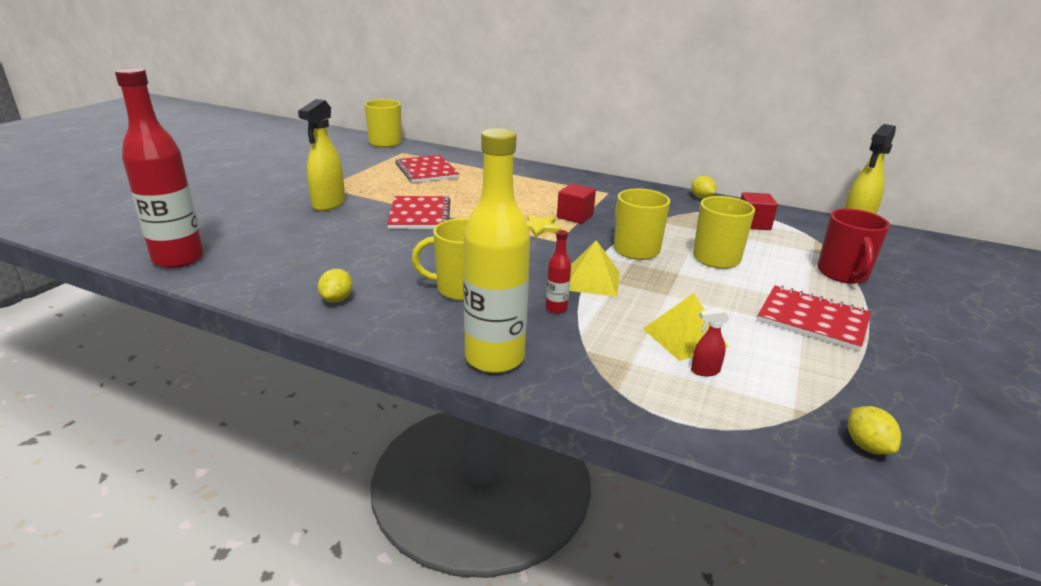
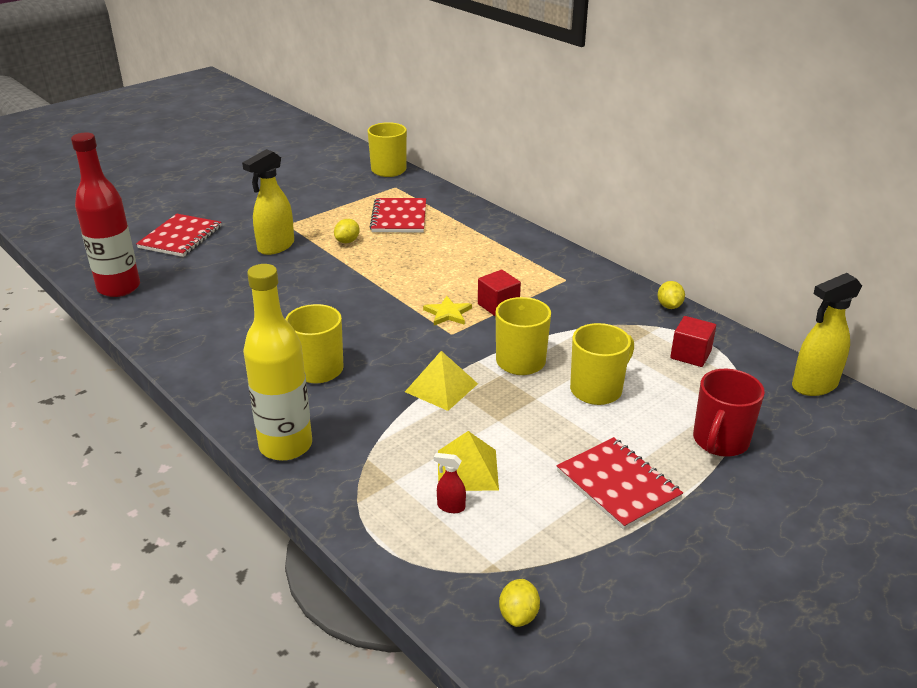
camera: 25 degrees right, 5 degrees up
(337, 299) = (208, 357): yellow lemon -> yellow lemon (347, 241)
(420, 215) = (347, 275): red notebook -> red notebook (180, 237)
(556, 309) = (380, 410): red bottle -> none

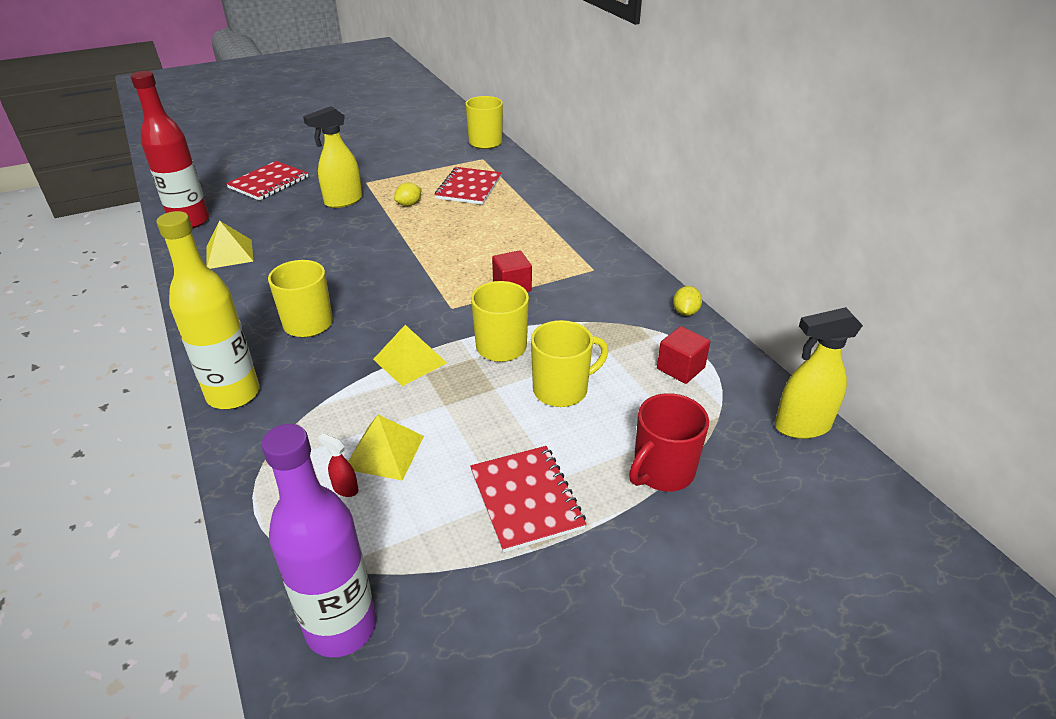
camera: 15 degrees right, 5 degrees up
(187, 315) = (229, 254): none -> yellow pyramid
(448, 313) = (459, 287): yellow star -> none
(518, 615) = (341, 627): yellow lemon -> purple bottle

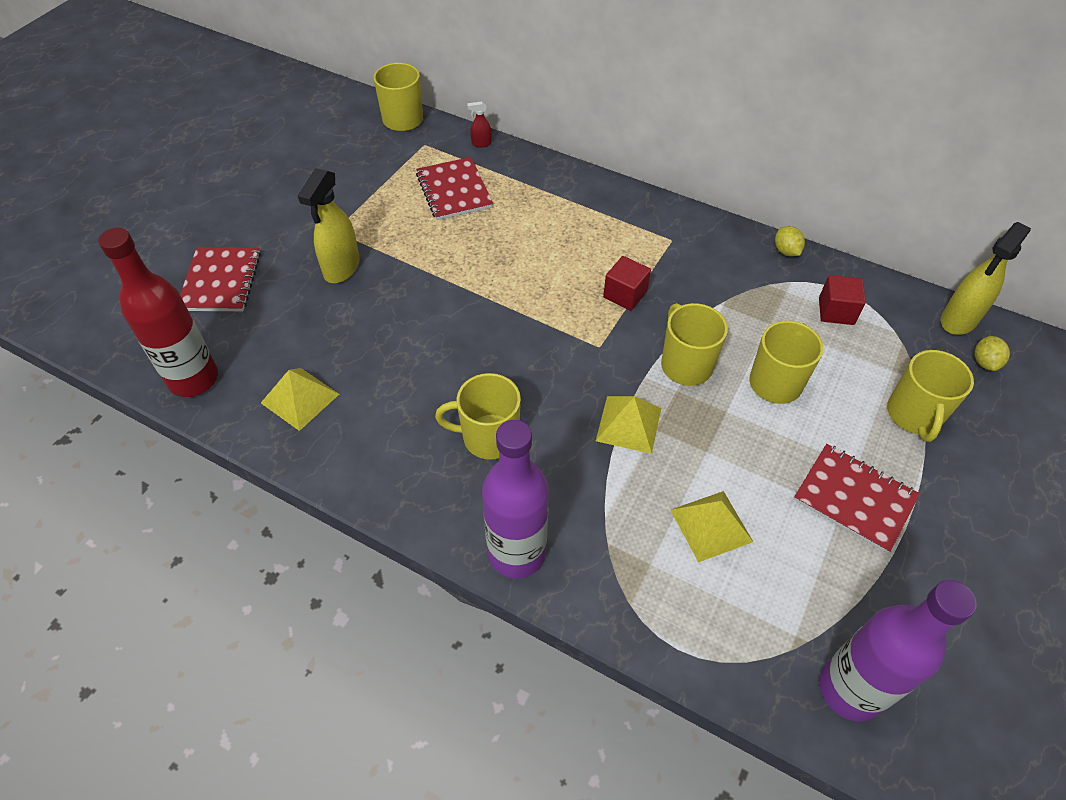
camera: 35 degrees left, 15 degrees up
(233, 394) = (516, 553): yellow bottle -> purple bottle
(345, 489) = (720, 578): red spray bottle -> red spray bottle (481, 143)
(409, 204) = (417, 240): yellow lemon -> yellow lemon (984, 362)
(662, 471) = (914, 415): red mug -> yellow mug

